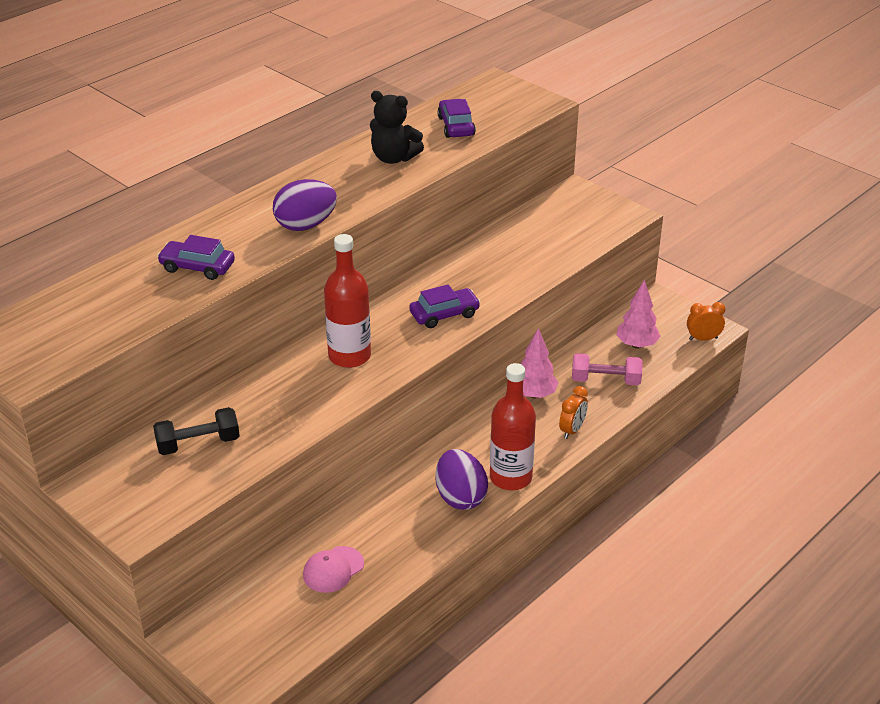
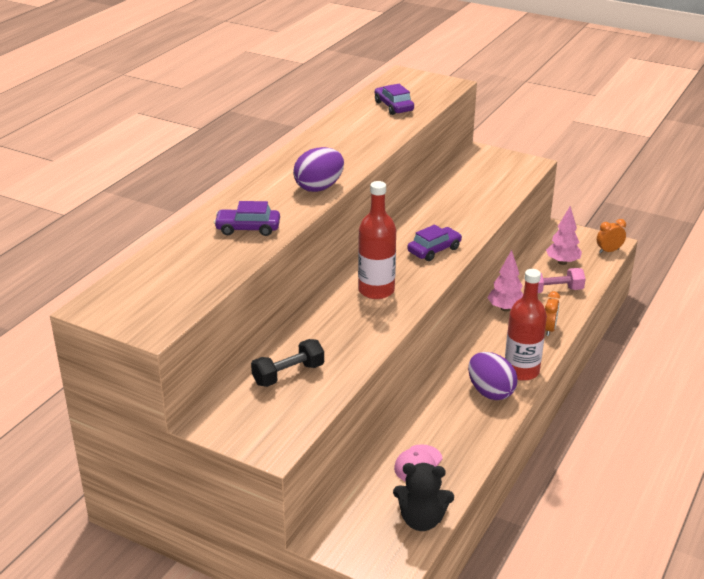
camera: 15 degrees left, 5 degrees down
(393, 158) = (359, 133): black teddy bear -> black teddy bear (421, 520)

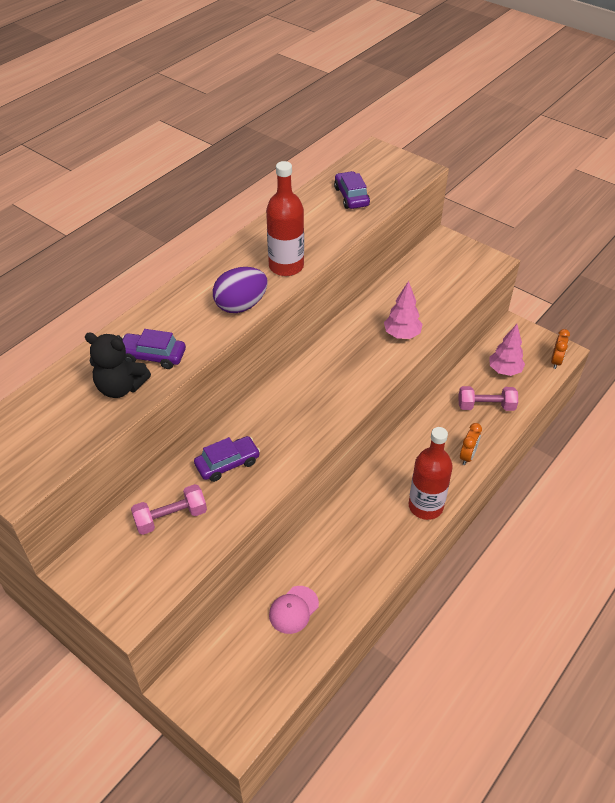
camera: 10 degrees right, 15 degrees up
(288, 374) = (171, 517): black dumbbell -> pink dumbbell
(376, 290) = (287, 417): red bottle -> red bottle (286, 266)
(421, 520) = (278, 680): black teddy bear -> black teddy bear (120, 387)
(434, 250) = (360, 369): purple car -> purple car (227, 463)
(490, 392) = (387, 528): purple egg -> none
(505, 308) = (431, 423): pink tree -> pink tree (402, 335)
(609, 251) = (556, 361): orange clock -> orange clock turned 120 degrees clockwise

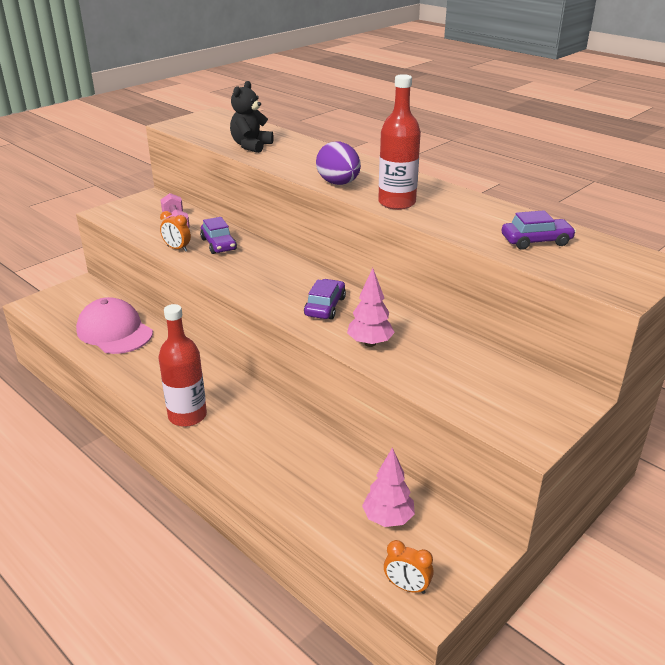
camera: 95 degrees right, 15 degrees down
(153, 356) = (282, 154): purple car -> purple car (325, 306)
(293, 610) = (114, 331): pink cap -> pink cap, size x1.84
(467, 456) = (245, 457): orange clock -> orange clock (177, 248)
(486, 406) = (322, 487): pink dumbbell -> none

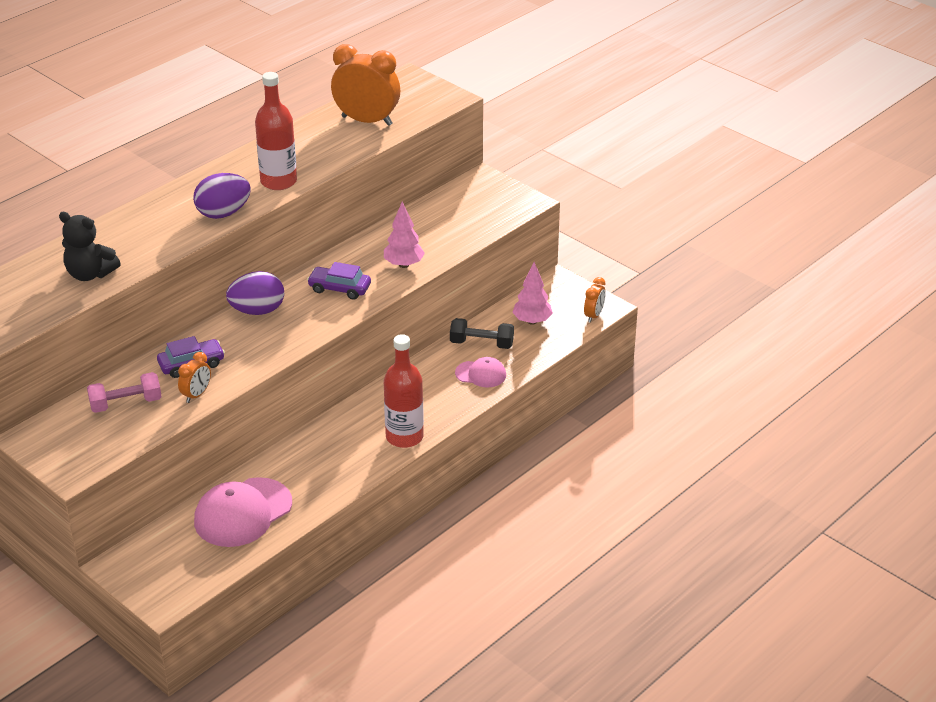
camera: 90 degrees left, 5 degrees up
(283, 471) = (481, 374): none -> pink cap
(291, 268) = (257, 311): none -> purple egg
(340, 472) = (481, 344): none -> black dumbbell
(536, 241) = (367, 121): purple car -> orange clock

